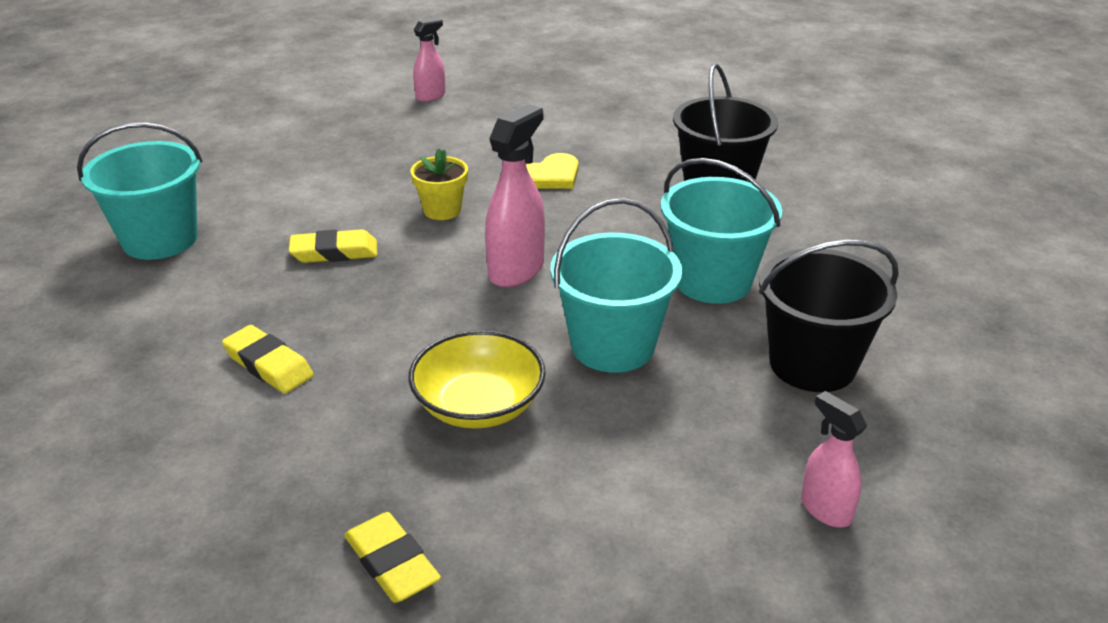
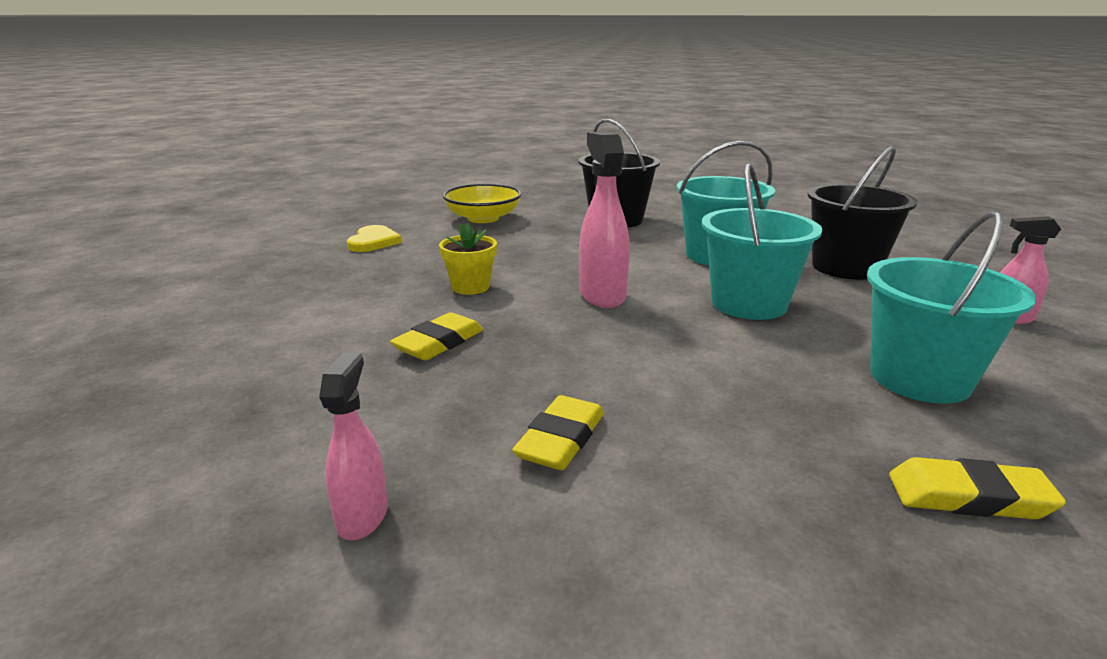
camera: 45 degrees left, 10 degrees down
(160, 239) = (218, 413): turquoise bucket -> turquoise bucket (919, 378)
(268, 365) = (561, 439): yellow eraser -> yellow eraser turned 60 degrees counterclockwise
(431, 96) = (310, 236): pink spray bottle -> pink spray bottle (362, 516)
(479, 405) = (763, 372): yellow bowl -> yellow bowl (483, 218)
(551, 176) = (506, 246): yellow heart -> yellow heart (373, 242)

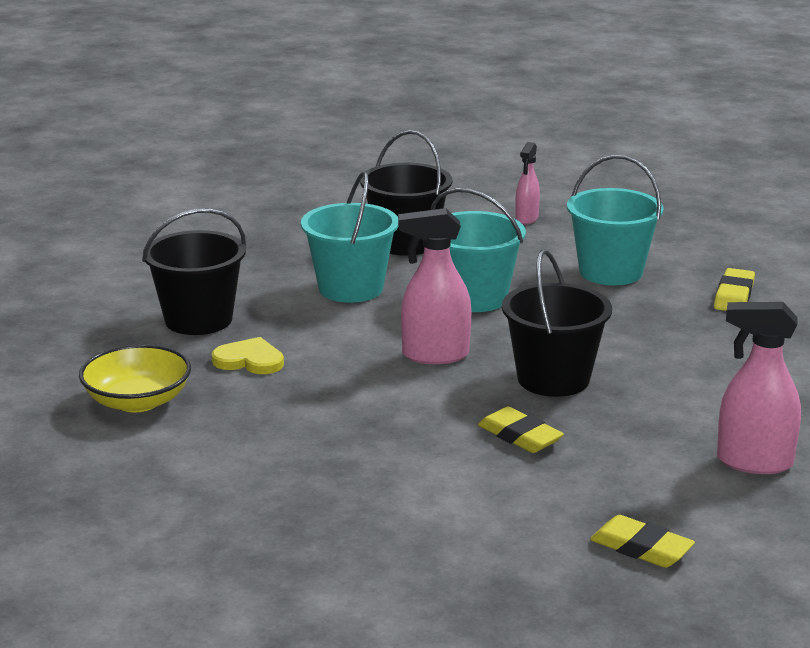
camera: 80 degrees left, 0 degrees up
(362, 516) = (753, 462): pink spray bottle -> pink spray bottle, size x1.64
(373, 242) = (200, 479): yellow heart -> yellow heart (249, 360)
(470, 287) = (390, 418): yellow flower pot -> none
(561, 439) = (675, 396): yellow eraser -> yellow eraser (641, 548)
(575, 354) = (553, 379): none -> black bucket

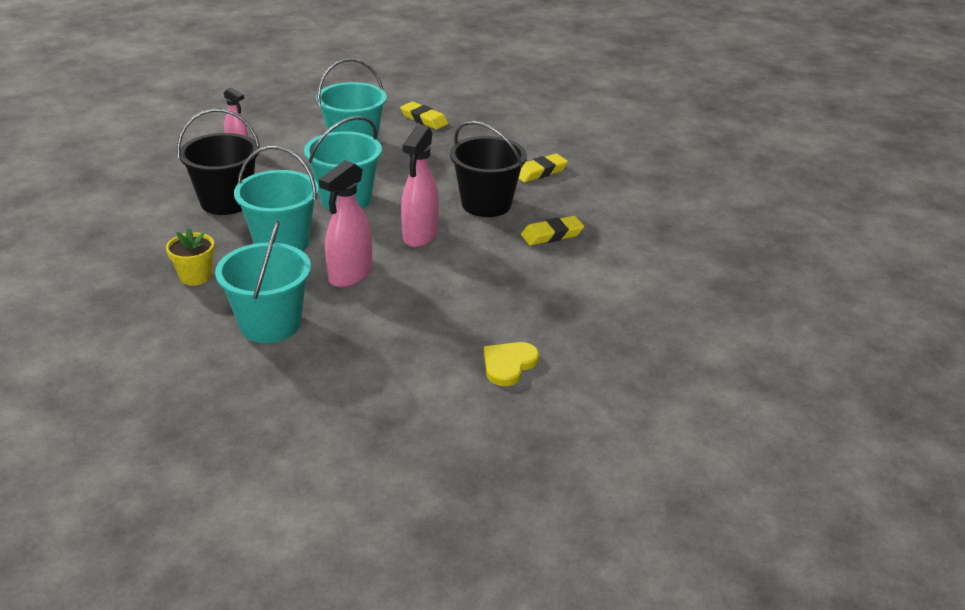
camera: 70 degrees left, 10 degrees up
(137, 401) = (392, 383): yellow bowl -> none
(198, 320) = (270, 324): black bucket -> turquoise bucket
(249, 360) = (364, 314): yellow heart -> yellow heart (508, 364)
(254, 267) = (195, 276): none -> yellow flower pot
(641, 548) = (697, 232): yellow eraser -> yellow eraser (540, 172)
(753, 462) = (623, 174): pink spray bottle -> pink spray bottle (350, 275)

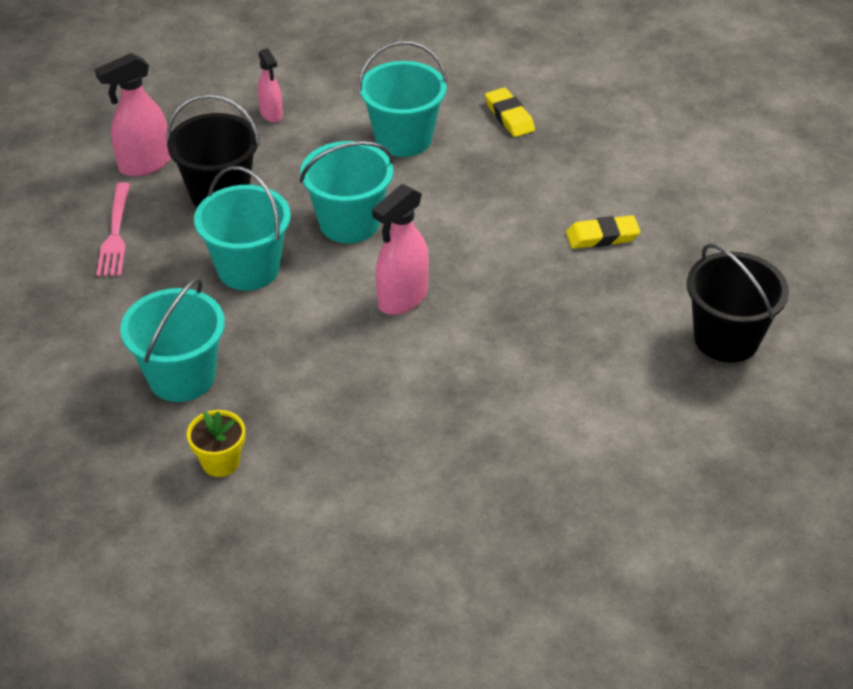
camera: 25 degrees right, 10 degrees up
(150, 244) = (115, 234): none -> pink fork
(195, 276) = (139, 291): yellow flower pot -> yellow flower pot (220, 462)
(350, 275) = (296, 334): pink spray bottle -> pink spray bottle (144, 165)
(486, 204) = (506, 271): black bucket -> black bucket (726, 338)
(508, 364) = (396, 505): yellow heart -> none
(552, 235) = (556, 338): yellow eraser -> none

